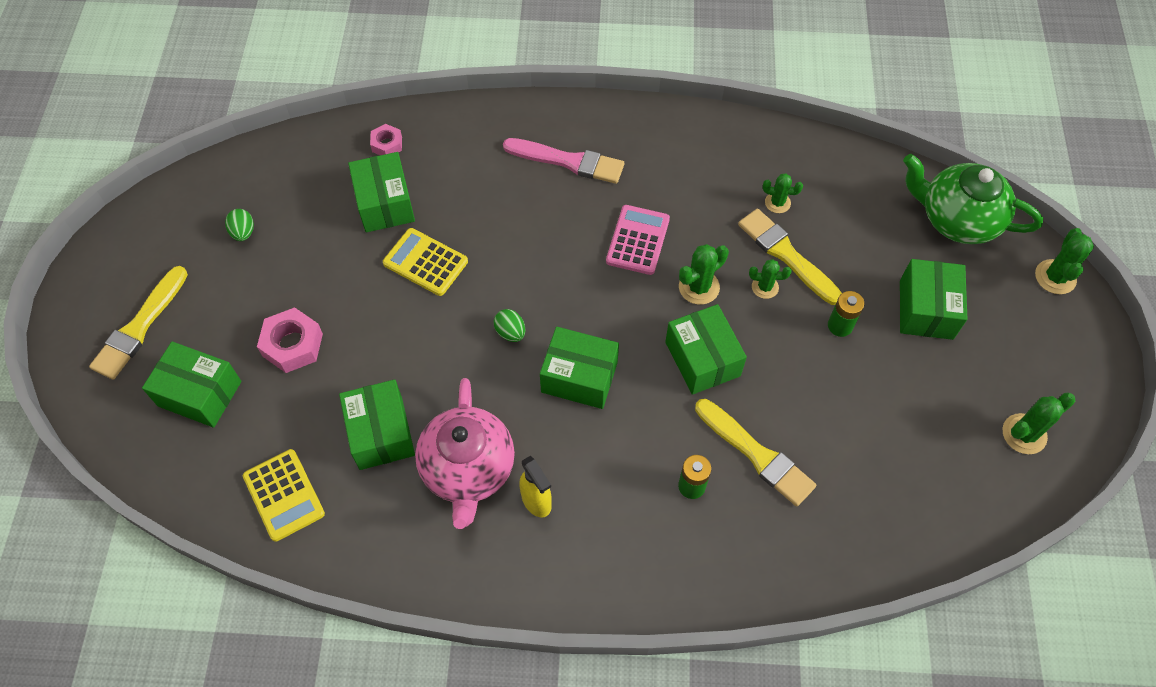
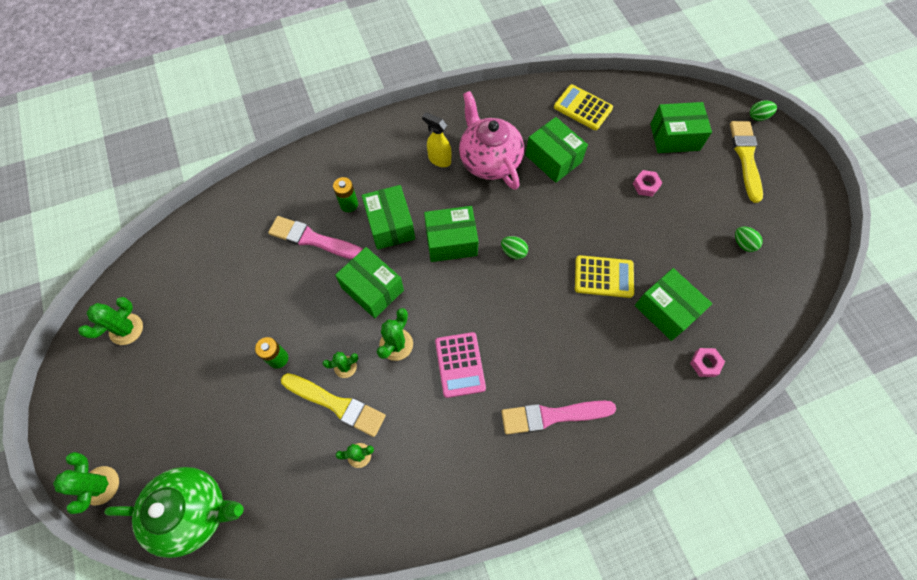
camera: 155 degrees right, 5 degrees up
(68, 373) = (758, 117): none -> green egg
(292, 345) = (645, 185): pink nut -> pink nut, size x0.60
(757, 454) = (313, 239): yellow brush -> pink brush
(926, 309) = (211, 403): green box -> green box (390, 225)

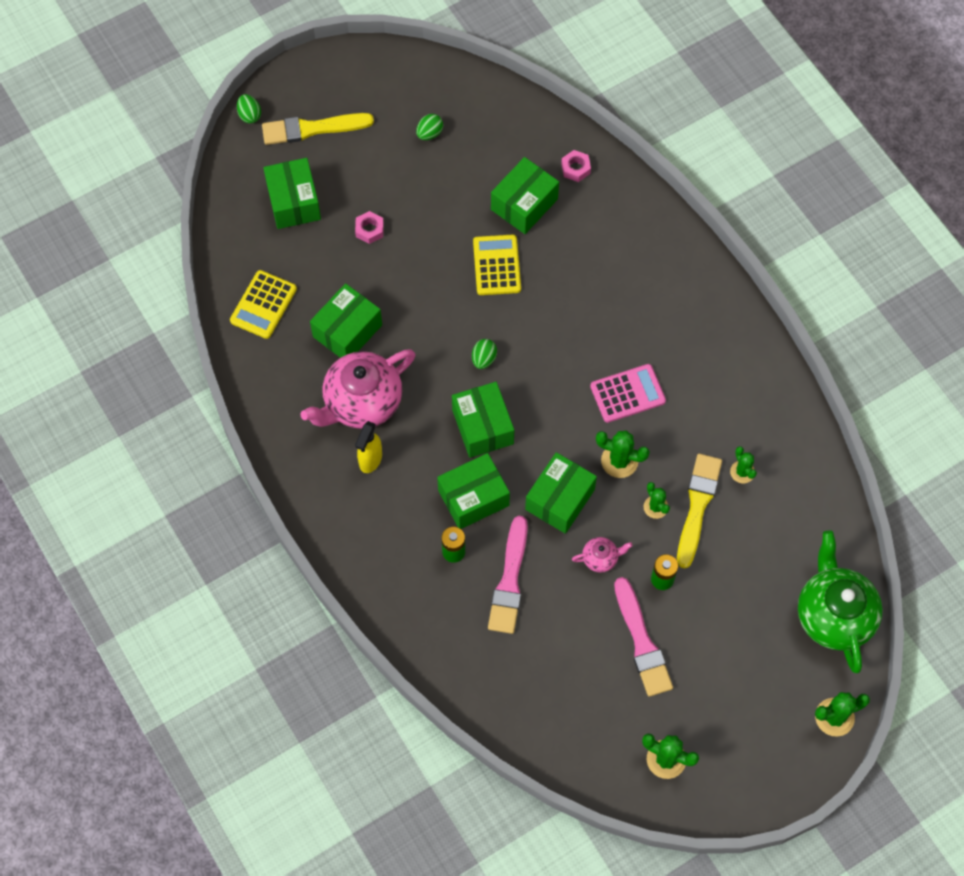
camera: 100 degrees left, 0 degrees up
(312, 311) = (600, 558): none -> pink teapot
(552, 416) = (661, 300): pink brush -> pink brush (642, 642)

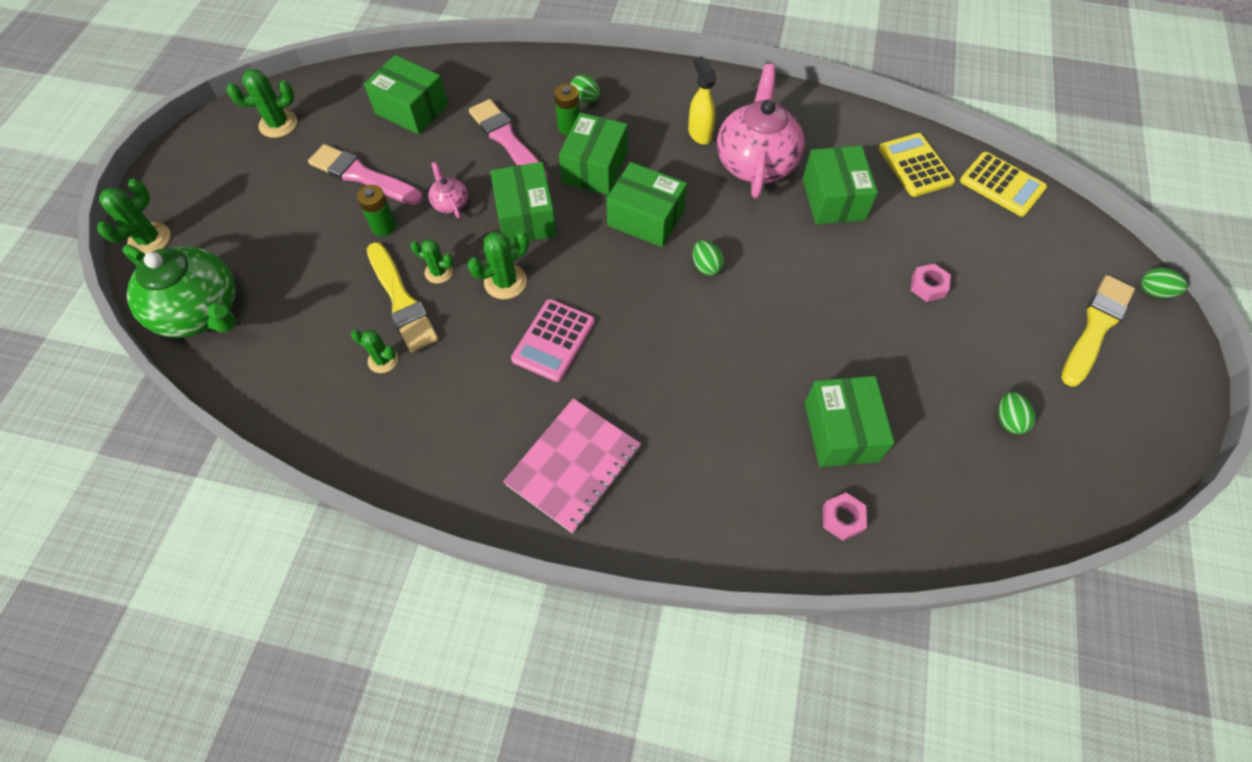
camera: 135 degrees right, 5 degrees down
(294, 202) = (1012, 255): green box -> green box (411, 110)
(414, 567) = (585, 99): none -> green egg
(497, 265) = (791, 351): yellow calculator -> yellow calculator (1002, 185)
(600, 558) = (450, 203): pink teapot -> pink teapot turned 120 degrees clockwise
(687, 312) = (573, 465): none -> pink notebook

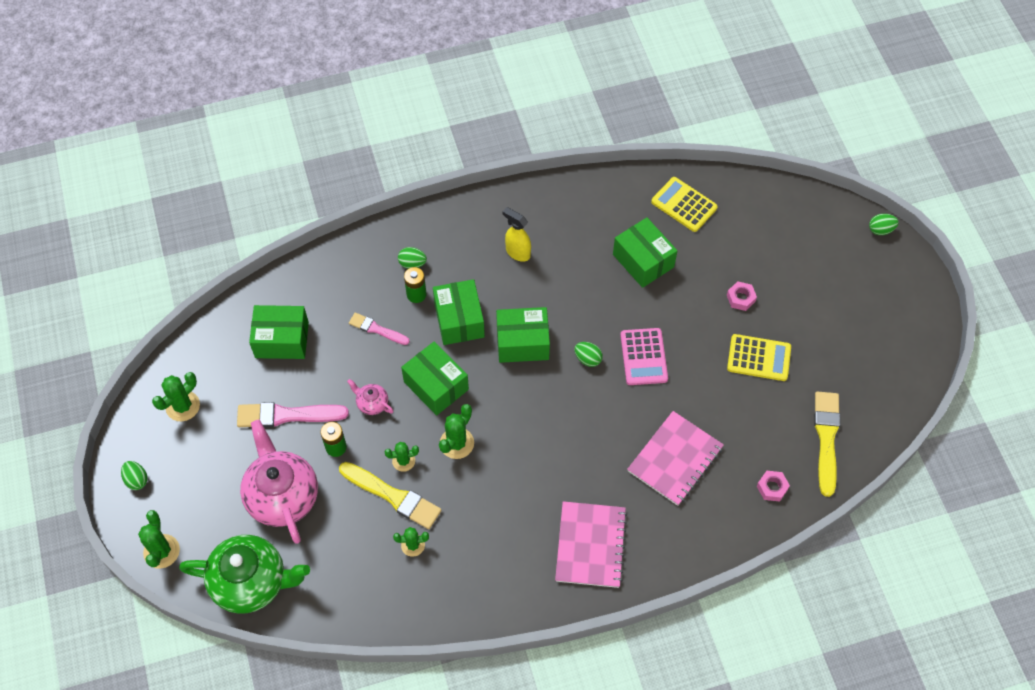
camera: 30 degrees left, 0 degrees up
(507, 140) = (377, 329): pink brush -> pink brush, size x0.60
(553, 340) = (520, 468): pink calculator -> pink calculator (643, 357)
(738, 421) = (675, 459): none -> pink notebook
(755, 162) = (572, 257): pink teapot -> pink teapot (282, 496)
(840, 431) = (741, 431): green box -> none
(1002, 185) = (749, 192): yellow calculator -> yellow calculator (759, 358)
(1008, 420) = (835, 369): green egg -> green egg (136, 480)
(1095, 327) = (857, 275): yellow brush -> yellow brush (826, 438)

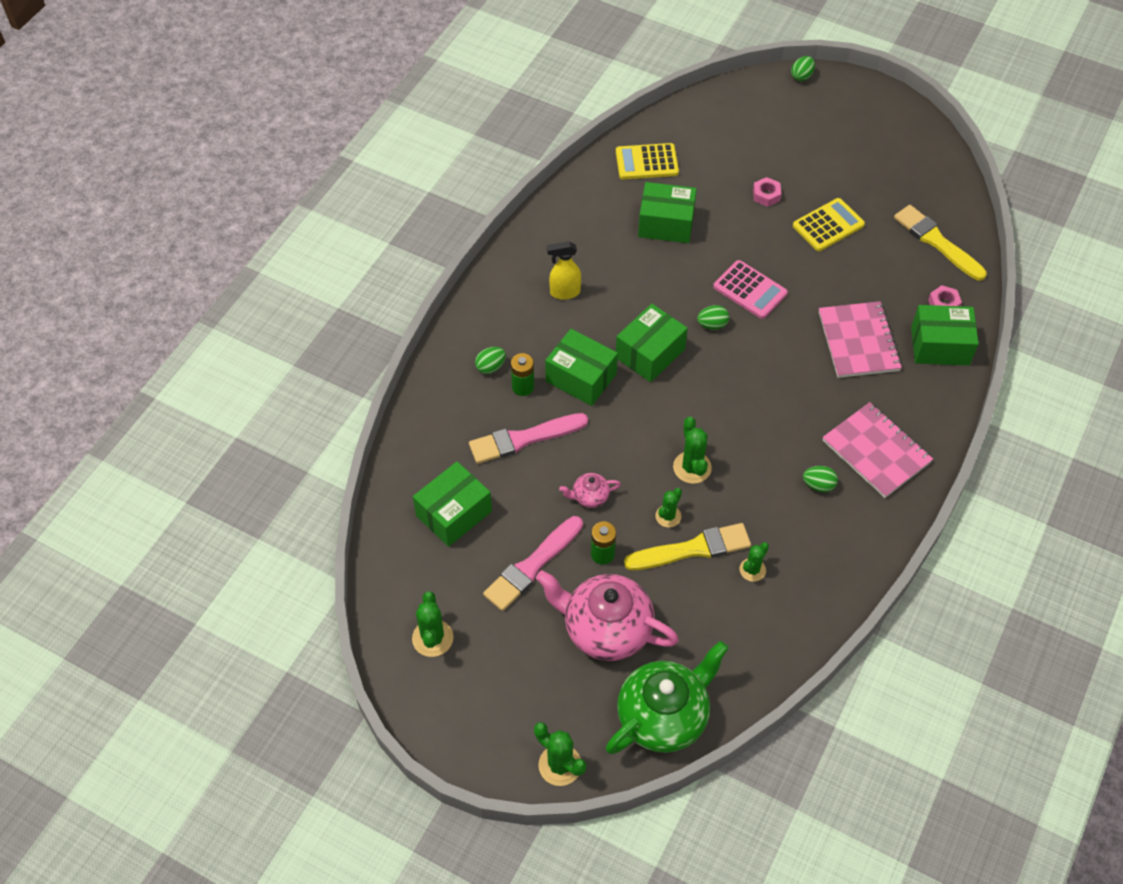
camera: 45 degrees left, 5 degrees down
(136, 480) = (466, 731): green egg -> green egg (818, 485)
(377, 329) = (523, 439): pink brush -> pink brush, size x1.65
(436, 385) = (623, 440): green box -> green box (940, 346)

